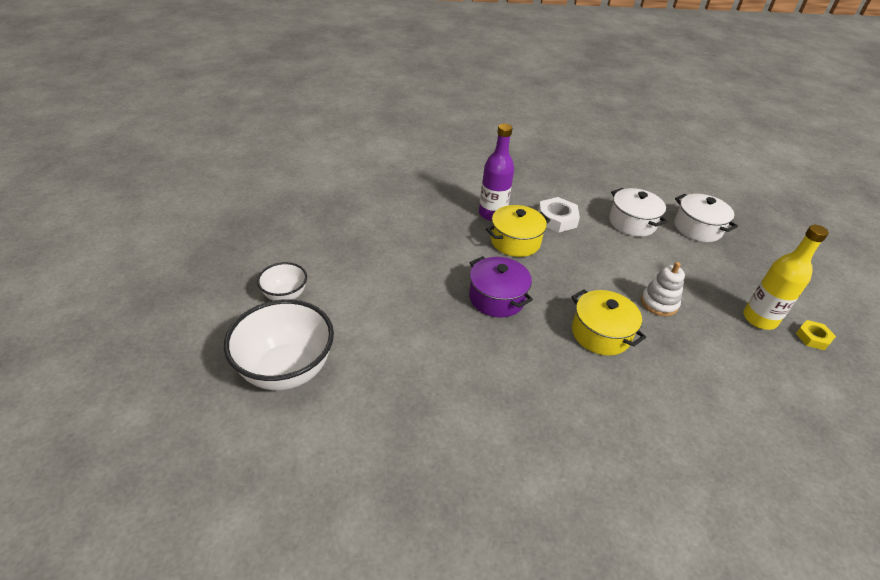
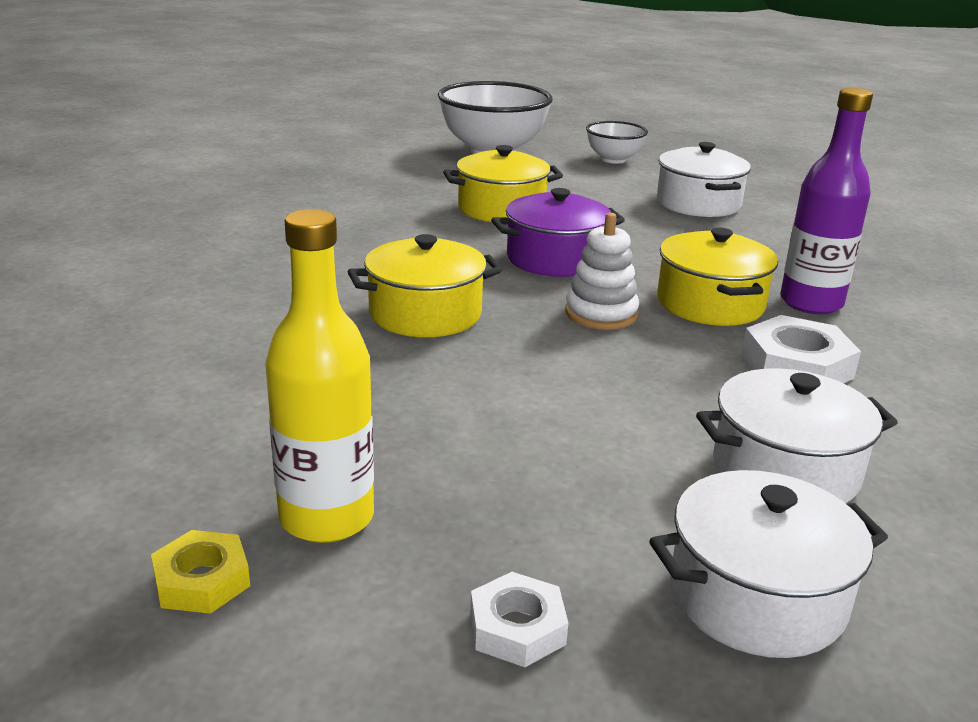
camera: 110 degrees right, 15 degrees down
(370, 250) = (698, 204): none -> white pot
(428, 336) = (501, 209): none -> yellow pot
(659, 303) = (463, 396): white stacking toy -> white stacking toy (601, 314)
(754, 268) = (517, 628): none -> white nut

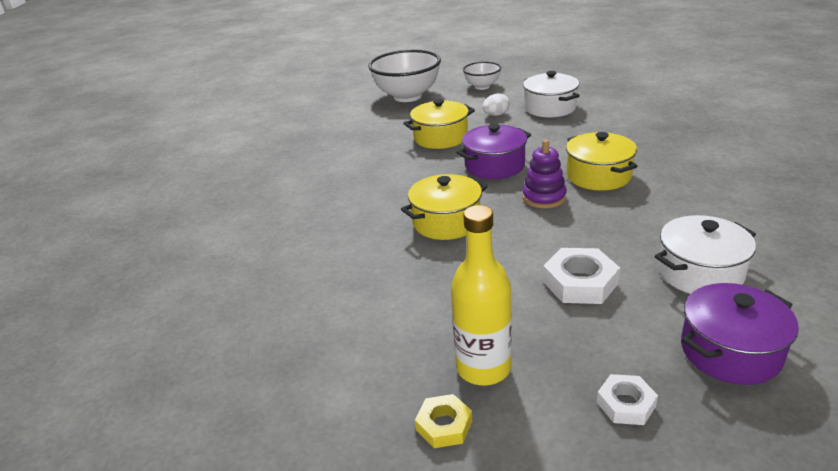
camera: 10 degrees left, 5 degrees up
(601, 314) = (544, 197): white stacking toy -> purple stacking toy
(607, 197) = (496, 115): none -> white egg
(756, 597) = (730, 351): white pot -> purple pot
(796, 366) = (667, 205): white nut -> white nut (580, 282)
(811, 303) = (651, 162): purple bottle -> none

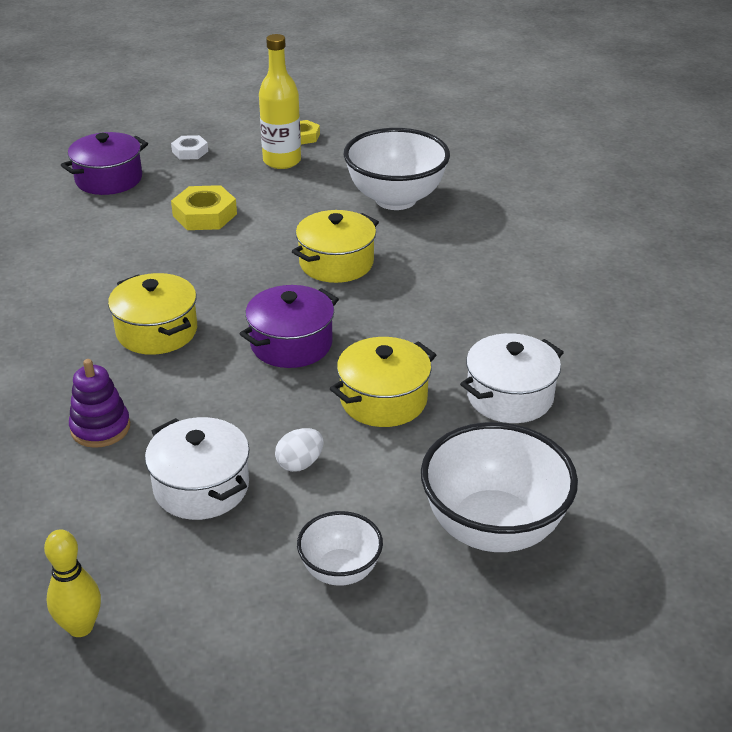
camera: 165 degrees right, 5 degrees up
(360, 290) = (395, 199): none -> white bowl
(544, 197) = (228, 297): purple stacking toy -> purple stacking toy (100, 428)
(580, 282) = (204, 215): white nut -> yellow nut
(596, 75) = (80, 627): none -> yellow bowling pin
(700, 273) = (99, 228): white pot -> white pot (509, 396)

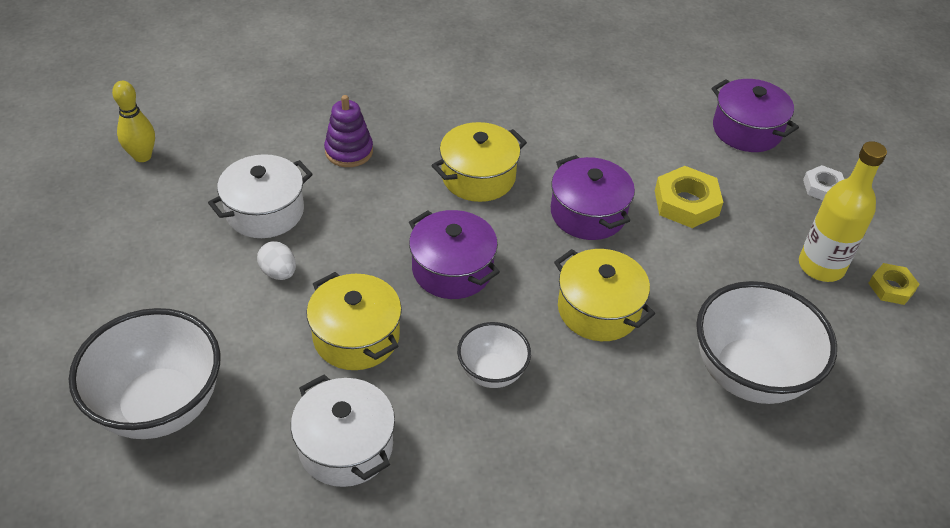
camera: 90 degrees right, 10 degrees up
(216, 266) = (588, 213): none -> purple pot
(340, 571) = (146, 295): white bowl -> white bowl (492, 372)

